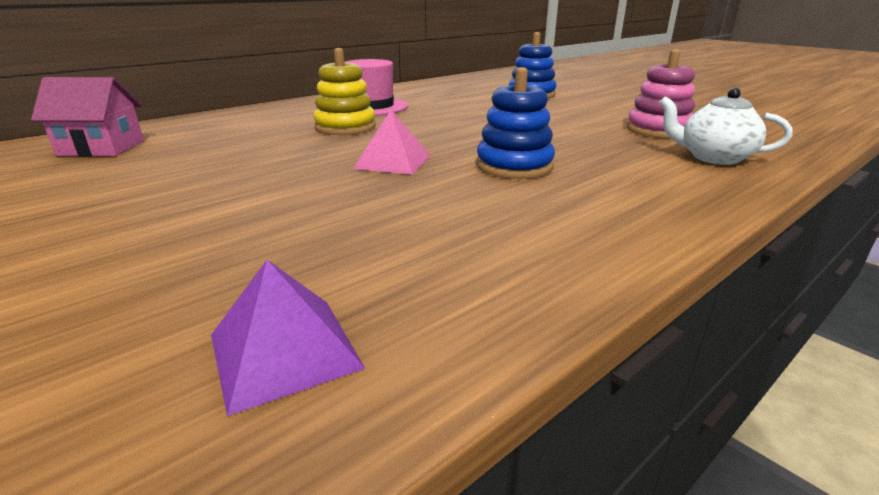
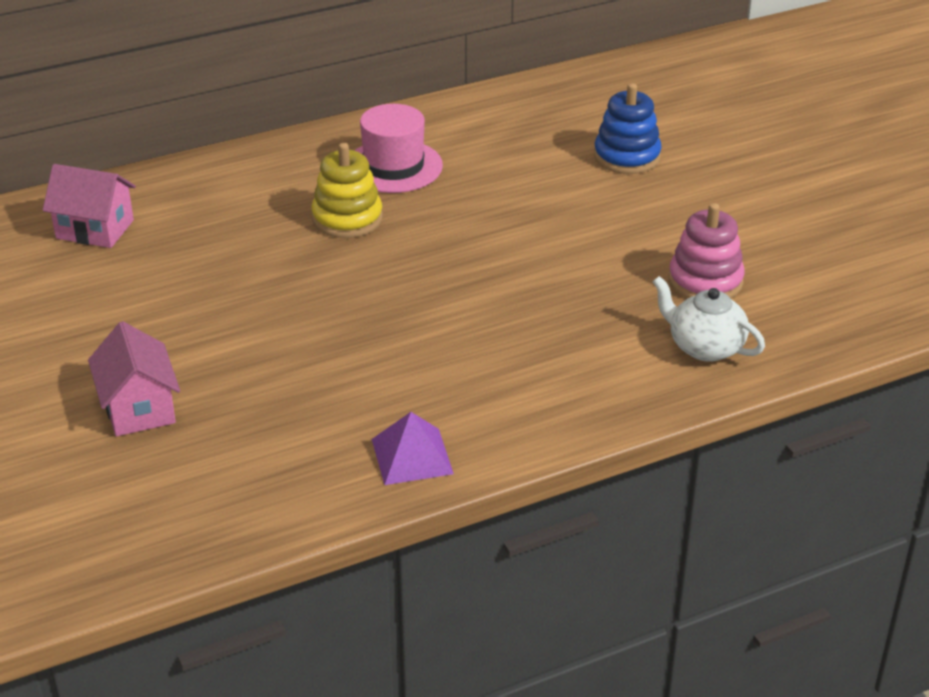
camera: 15 degrees right, 10 degrees up
(117, 269) = (139, 408): none -> pink house
(285, 350) = (238, 490): purple pyramid -> purple pyramid (412, 456)
(393, 161) = (372, 301): pink pyramid -> none
(514, 166) = (487, 328): blue stacking toy -> none

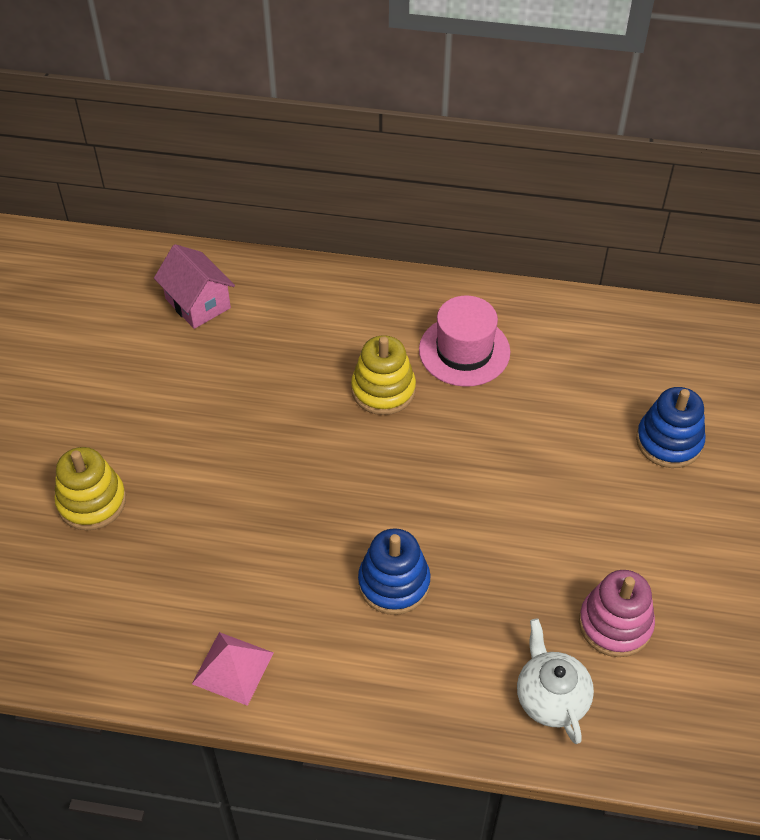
camera: 35 degrees right, 15 degrees up
(139, 408) = (92, 502): pink house -> yellow stacking toy
(412, 456) = (233, 668): purple pyramid -> pink pyramid
(496, 336) = (394, 583): none -> blue stacking toy

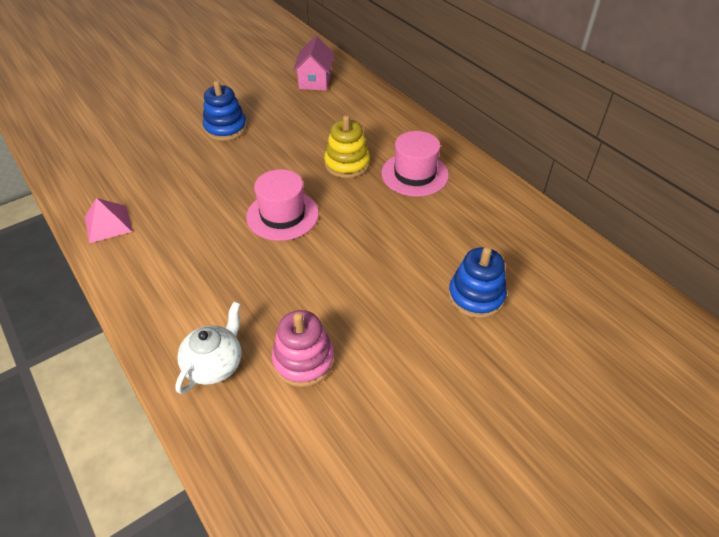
camera: 45 degrees right, 5 degrees down
(92, 502) = (160, 123): yellow stacking toy -> none
(394, 583) = (225, 246): blue stacking toy -> blue stacking toy (225, 128)
(401, 502) = (282, 215): none -> pink hat

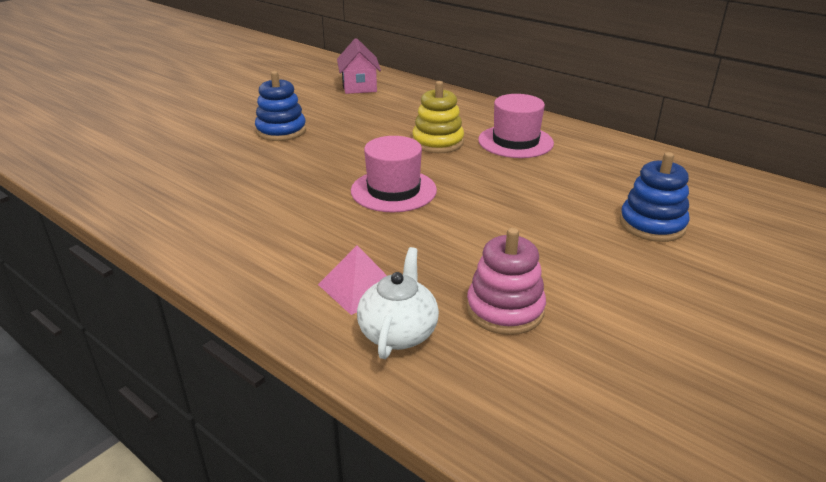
camera: 15 degrees left, 15 degrees down
(108, 224) = (180, 226): pink pyramid -> pink pyramid (359, 287)

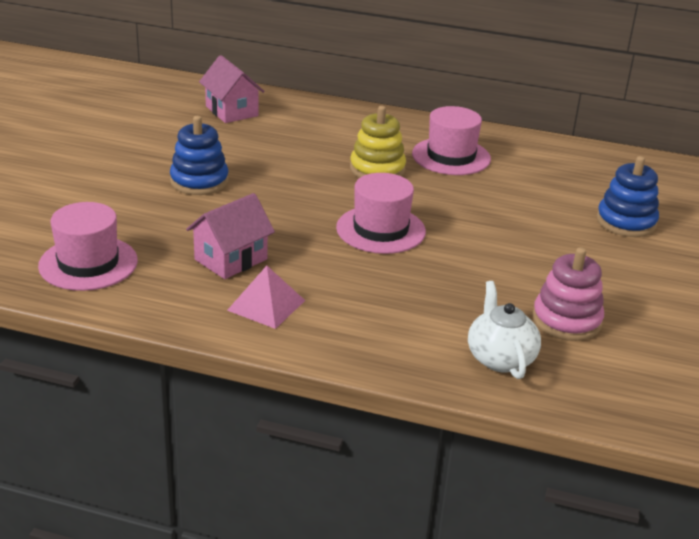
camera: 25 degrees left, 0 degrees up
(132, 176) = (88, 263): none -> pink hat
(242, 192) = (231, 259): none -> pink house
(359, 287) = (434, 328): pink pyramid -> pink pyramid (266, 305)

